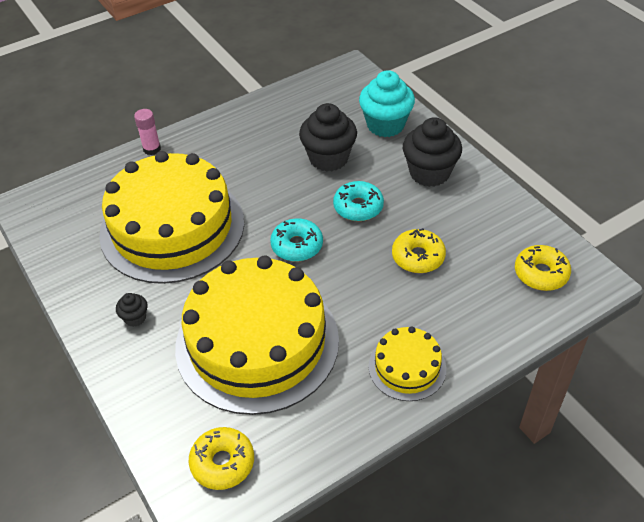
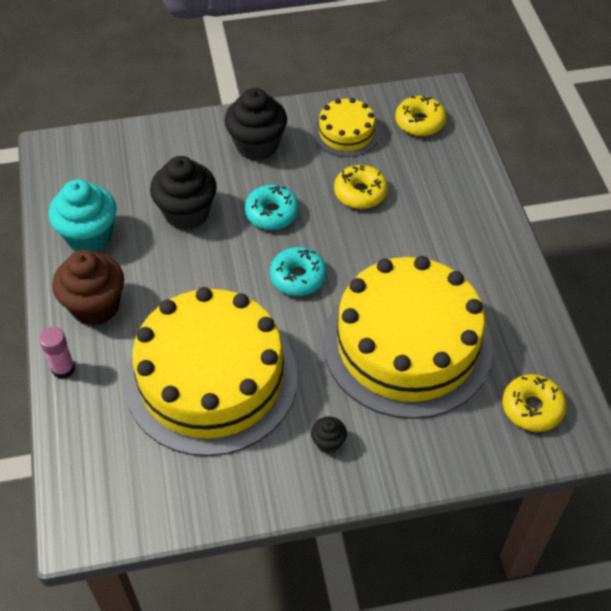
camera: 70 degrees left, 5 degrees up
(213, 144) = (95, 306): none -> brown cupcake
(385, 125) = (166, 152): turquoise cupcake -> turquoise cupcake (89, 236)
(407, 367) = (481, 245): yellow cake -> yellow cake (346, 133)

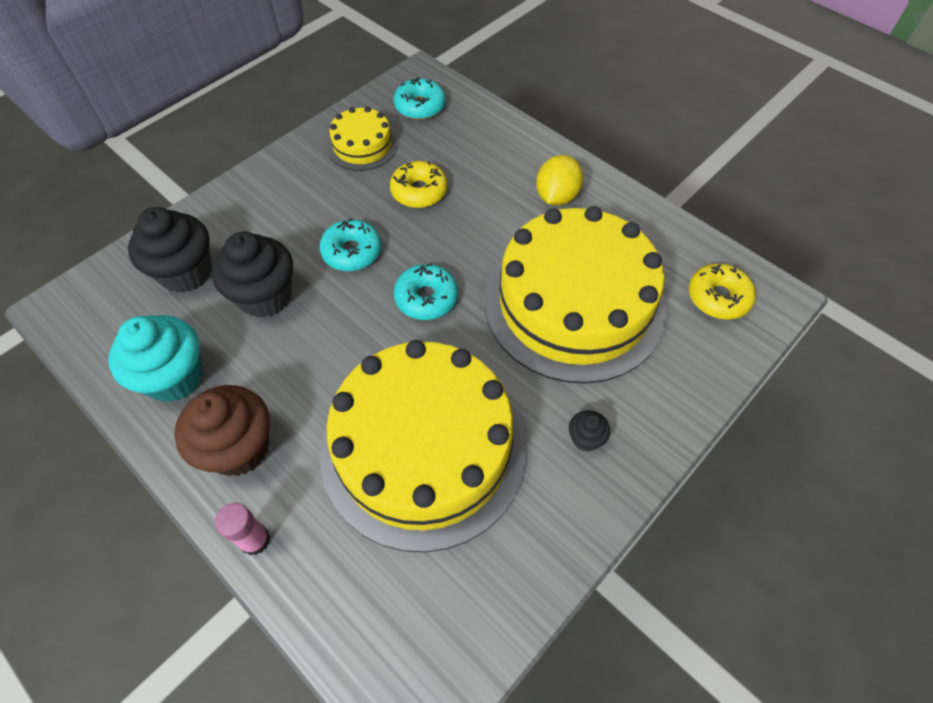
camera: 35 degrees left, 5 degrees up
(257, 145) = (286, 196): black cupcake -> black cupcake (186, 272)
(419, 122) = (420, 106): yellow donut -> turquoise donut
(469, 255) = (556, 197): none -> yellow lemon

